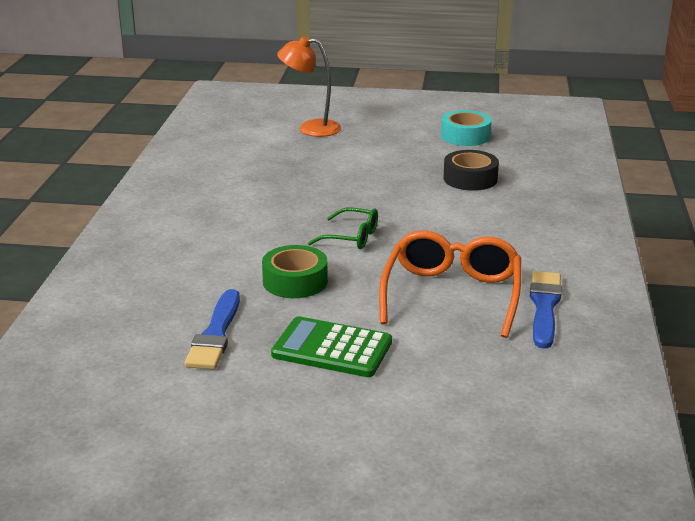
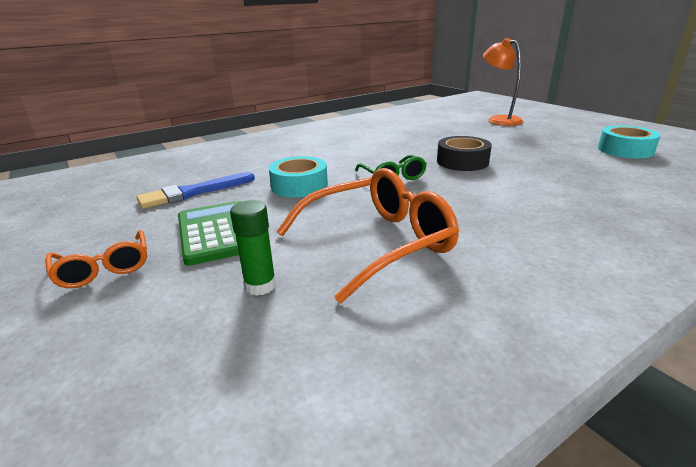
camera: 50 degrees right, 0 degrees up
(295, 281) = (299, 186): green tape -> turquoise tape
(321, 413) = (104, 268): none -> orange glasses
(445, 357) = (260, 286): none -> green glue stick
(470, 179) = (573, 175): black tape -> black tape (462, 162)
(544, 306) = (441, 299): blue brush -> none

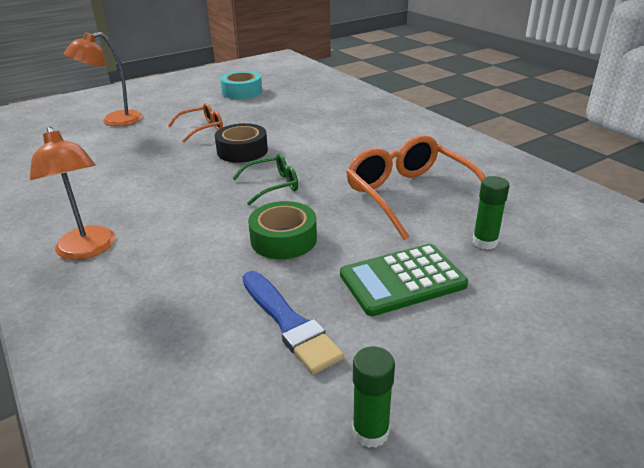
camera: 90 degrees left, 5 degrees up
(75, 218) = (370, 432): none -> green glue stick
(104, 268) = (489, 343): orange glasses -> orange glasses (202, 129)
(299, 186) = (283, 239): turquoise tape -> green tape
(303, 138) = (88, 250): none -> orange lamp

